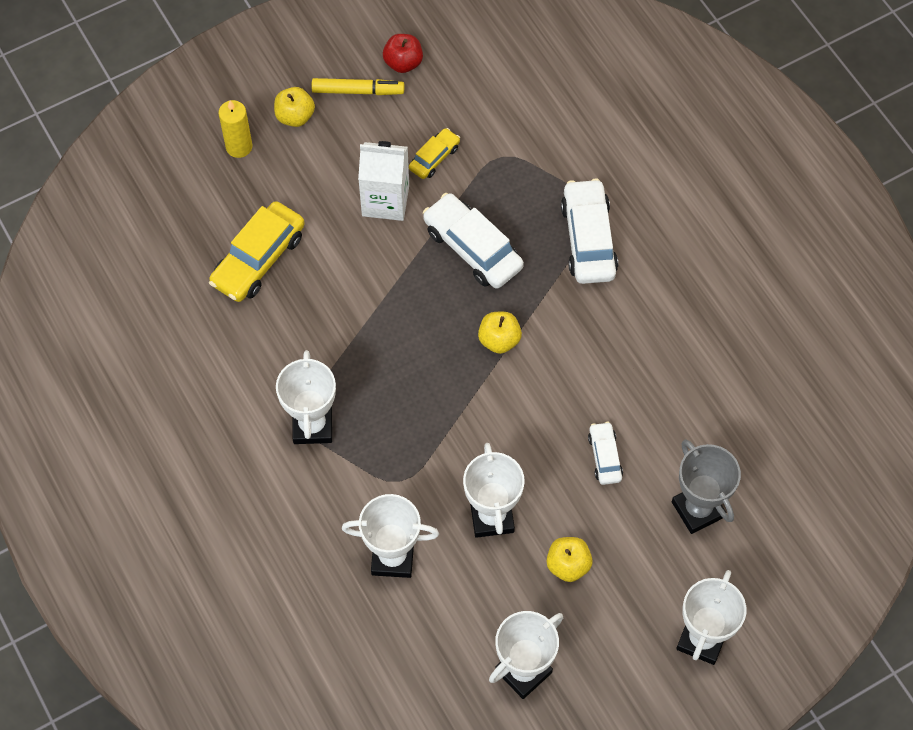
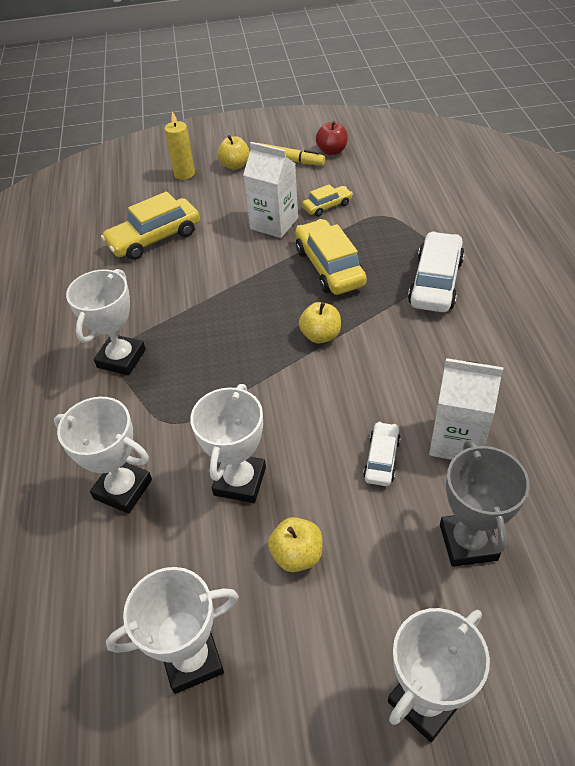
camera: 25 degrees right, 15 degrees down
(472, 248) = (329, 267): white car -> yellow car
(662, 418) = (456, 440): none -> white carton

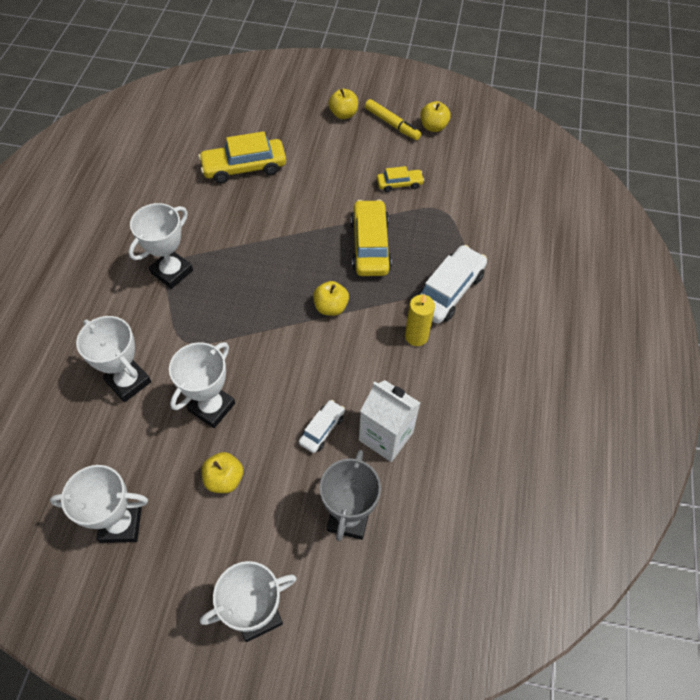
camera: 15 degrees right, 10 degrees up
(184, 174) = (297, 109): yellow candle -> yellow candle (416, 336)
(274, 223) = (347, 186): white carton -> none
(332, 151) = (433, 127): red apple -> yellow apple

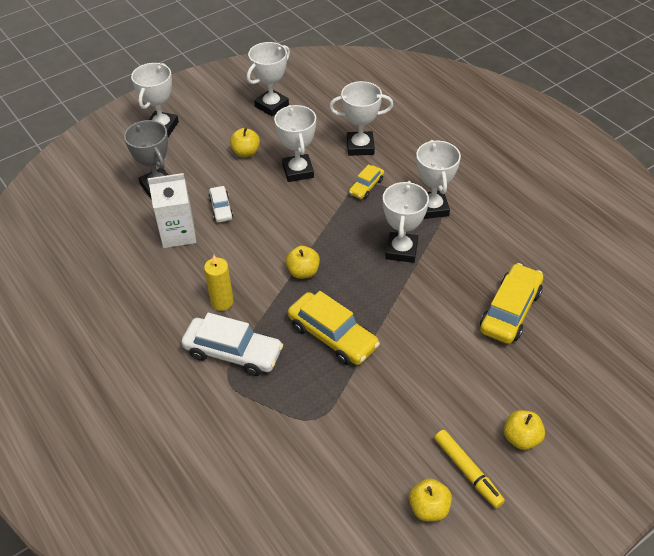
camera: 135 degrees right, 10 degrees down
(243, 261) = (401, 250): none -> white trophy
(392, 124) = (467, 471): yellow marker -> yellow marker turned 120 degrees counterclockwise
(399, 184) = (378, 411): yellow car -> yellow car (366, 187)
(448, 291) = (233, 353): white car -> white car turned 60 degrees counterclockwise

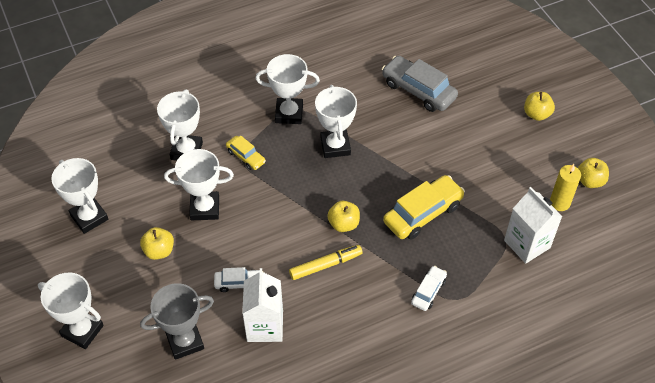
camera: 80 degrees left, 5 degrees up
(222, 302) = (366, 294): yellow candle -> yellow candle (559, 203)
(233, 353) = (428, 291): white car -> white car, size x0.54
(313, 441) = (527, 244): none -> white carton
(401, 250) = (335, 146): white trophy -> white trophy turned 60 degrees clockwise
(467, 471) = (561, 151): yellow marker -> yellow marker (325, 265)
(510, 311) = (418, 90): yellow car -> grey car

